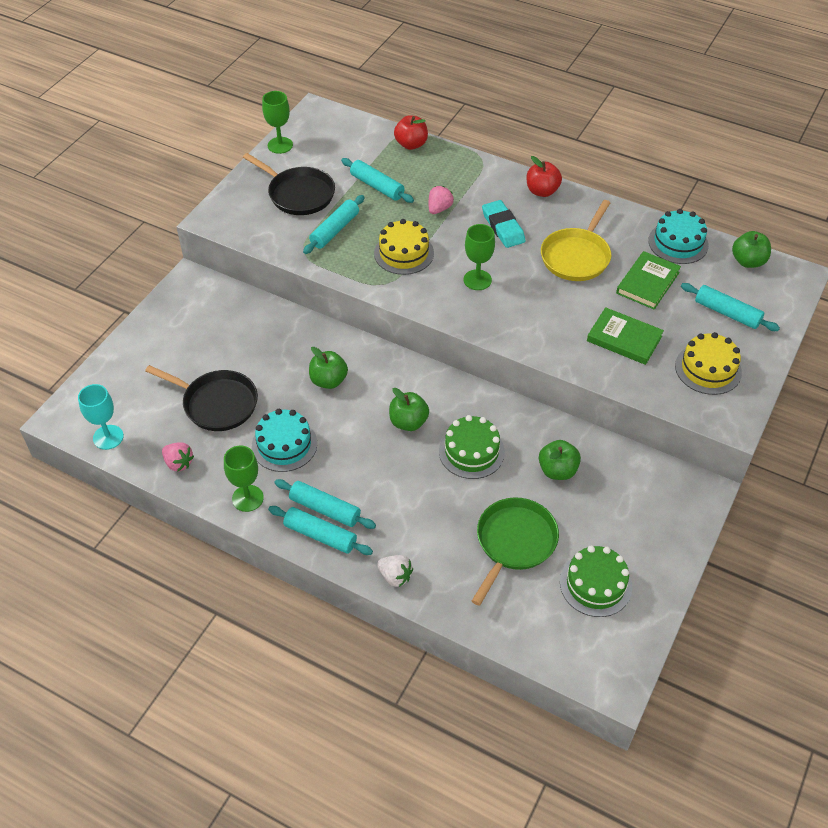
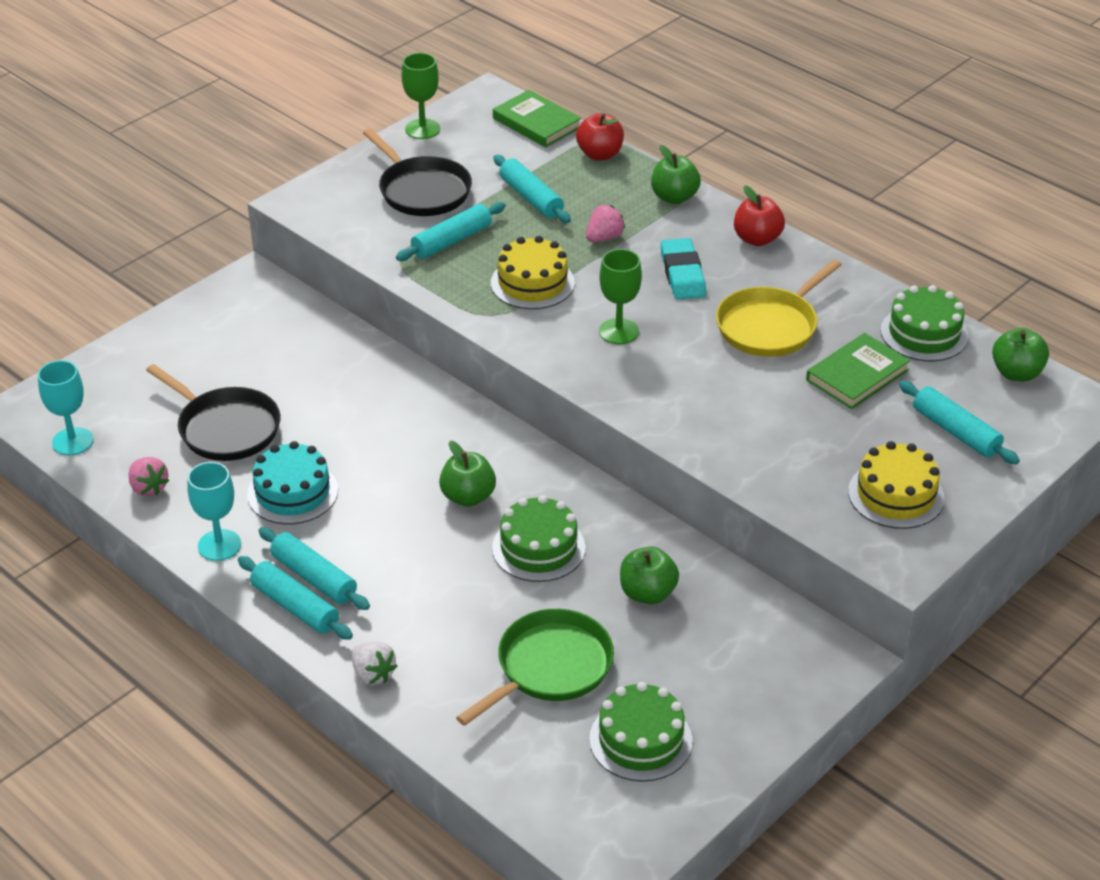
camera: 15 degrees right, 10 degrees down
(247, 498) = (219, 545): green goblet -> turquoise goblet
(328, 381) = (382, 428): green apple -> green apple (674, 197)
(624, 339) = (792, 437): green book -> green book (536, 123)
(678, 243) = (924, 333): turquoise cake -> green cake

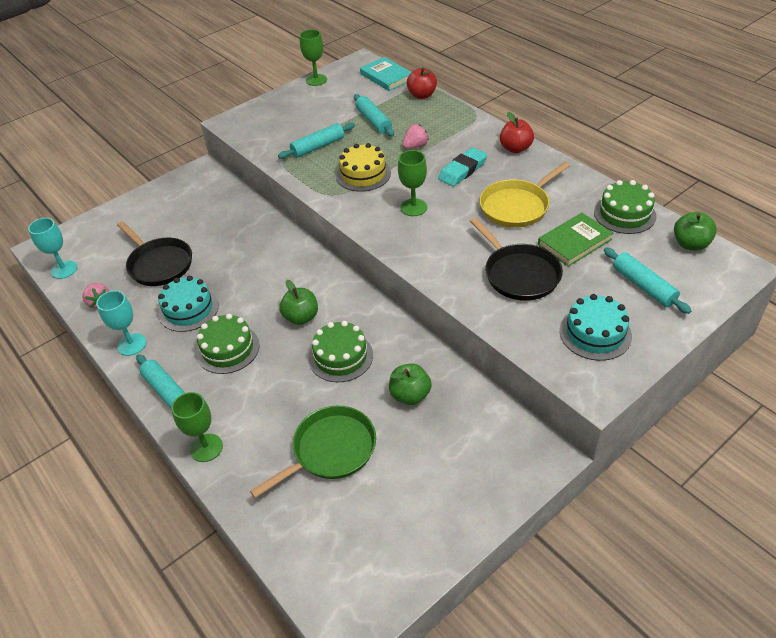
camera: 10 degrees right, 5 degrees up
(314, 577) = (186, 371): turquoise rolling pin -> none
(373, 674) = (206, 448): white strawberry -> green goblet
(422, 190) = (307, 116): black pan -> black pan (519, 274)
(536, 123) = (386, 77): green book -> turquoise book
(640, 740) = (385, 516): green cake -> green cake (228, 349)
(674, 197) = (465, 121): green apple -> none
(682, 274) = (462, 170): turquoise eraser -> turquoise eraser turned 45 degrees clockwise
(896, 495) = (595, 333): yellow cake -> turquoise cake

